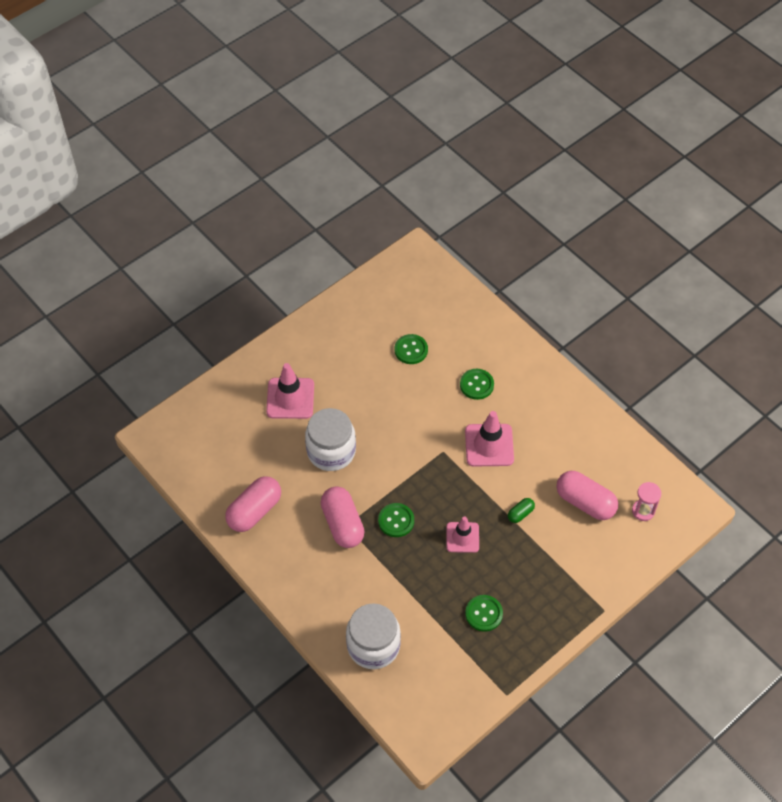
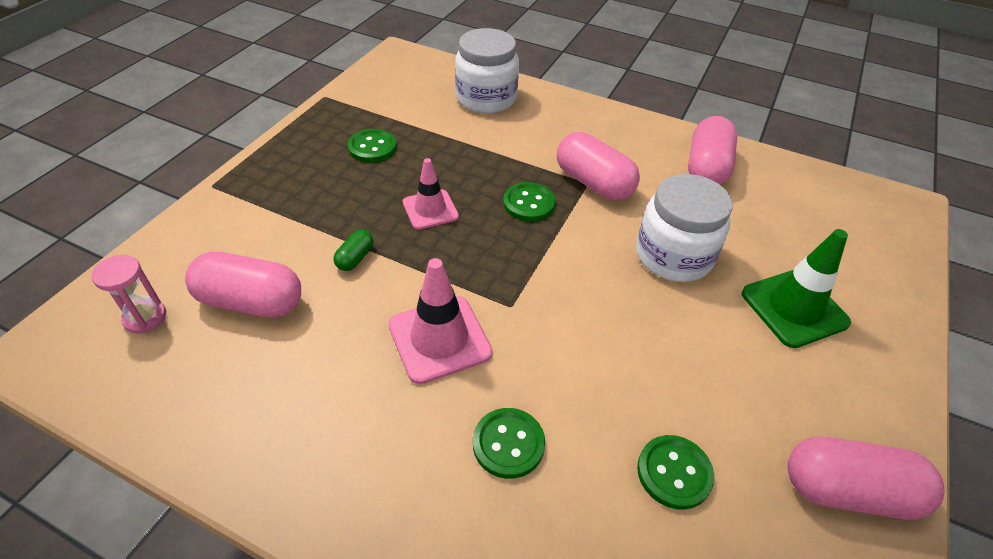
camera: 155 degrees right, 10 degrees down
(290, 398) = (794, 308): pink traffic cone -> green traffic cone
(343, 320) = (847, 491): none -> pink capsule

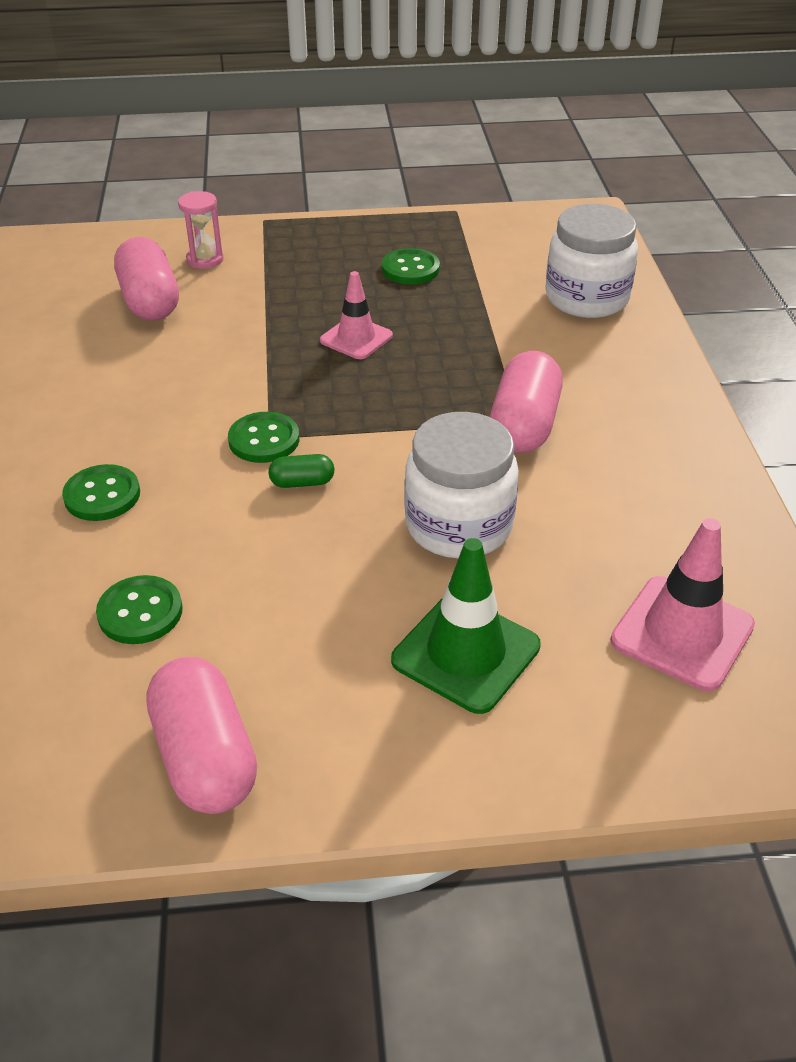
camera: 60 degrees right, 5 degrees down
(145, 318) = (94, 266): pink hourglass -> pink hourglass (205, 260)
(355, 258) = (247, 326): green capsule -> green capsule (302, 482)
(439, 339) = (191, 411): pink traffic cone -> pink traffic cone (682, 633)
(529, 203) = (434, 393): green button -> green button (264, 440)
(706, 168) = (670, 506): pink capsule -> none

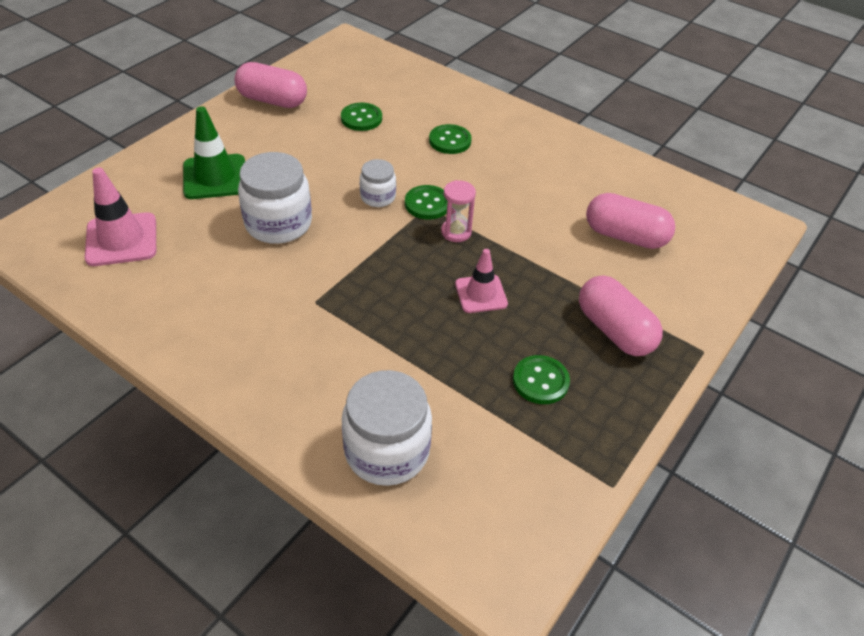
camera: 130 degrees right, 5 degrees up
(205, 260) = (662, 286): pink hourglass -> pink hourglass (456, 232)
(302, 482) = (378, 197): green capsule -> white jar
(524, 425) = (309, 301): pink capsule -> pink capsule (614, 330)

